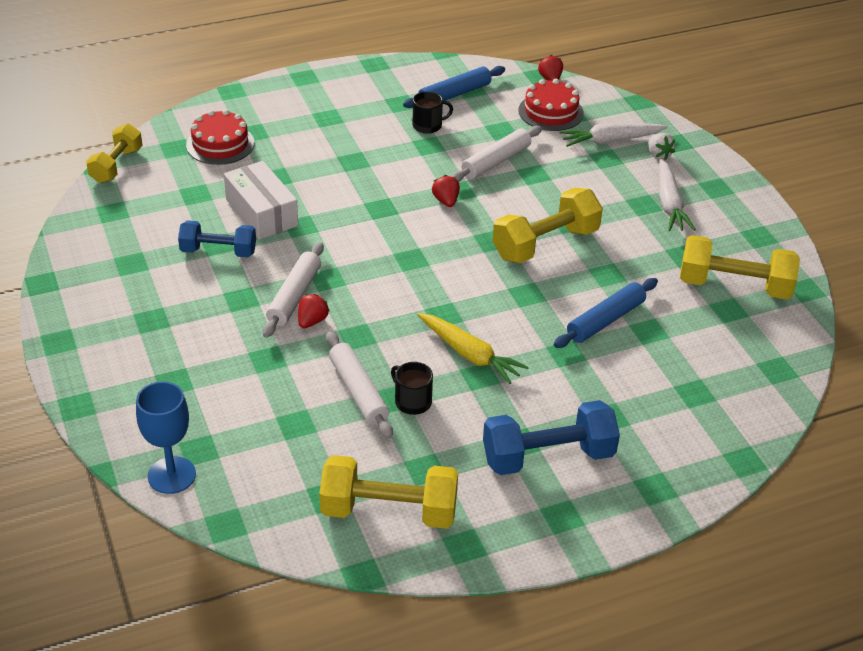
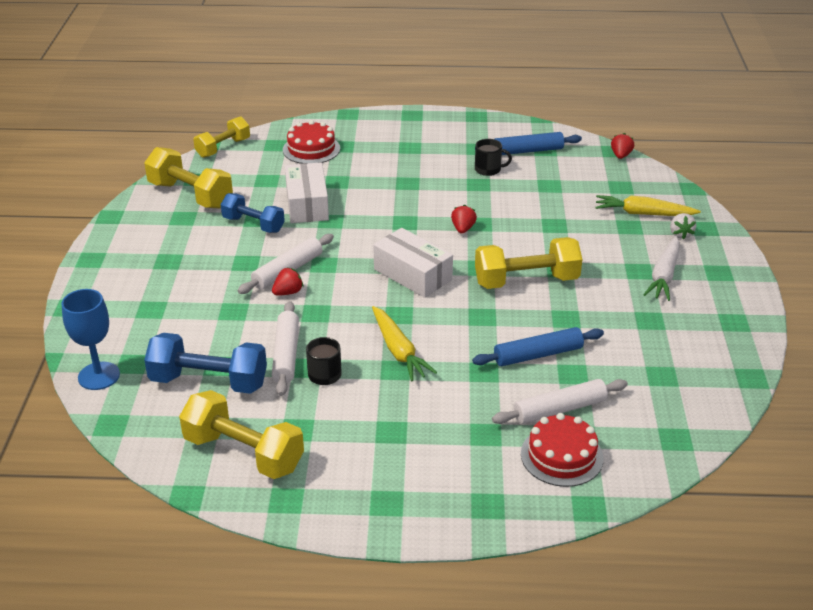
camera: 25 degrees right, 5 degrees down
(428, 266) = (413, 274): none -> white box
(496, 161) = (528, 208): white rolling pin -> white rolling pin (559, 409)
(548, 456) = (408, 450): blue dumbbell -> blue dumbbell (209, 382)
(551, 112) = (603, 180): red cake -> red cake (561, 456)
(611, 140) = (643, 213): white carrot -> yellow carrot
(734, 286) = (680, 357): yellow dumbbell -> yellow dumbbell (190, 195)

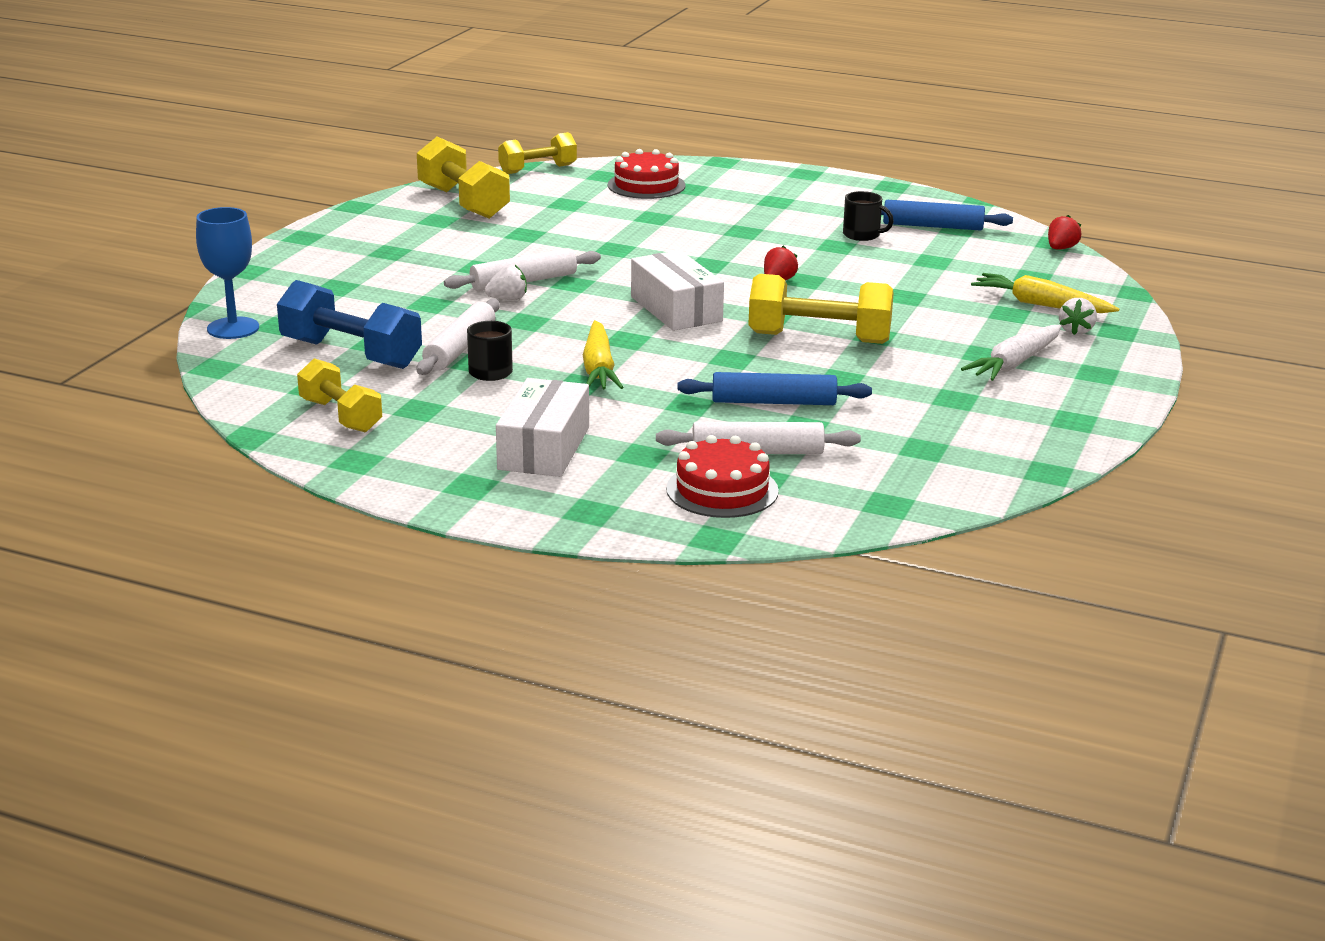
camera: 20 degrees right, 10 degrees down
(243, 453) = (340, 416): yellow dumbbell -> yellow dumbbell, size x0.66
(253, 224) = (517, 238): blue dumbbell -> none
(288, 292) = (508, 299): red strawberry -> white strawberry
(307, 204) = (598, 231): white box -> white box (544, 448)

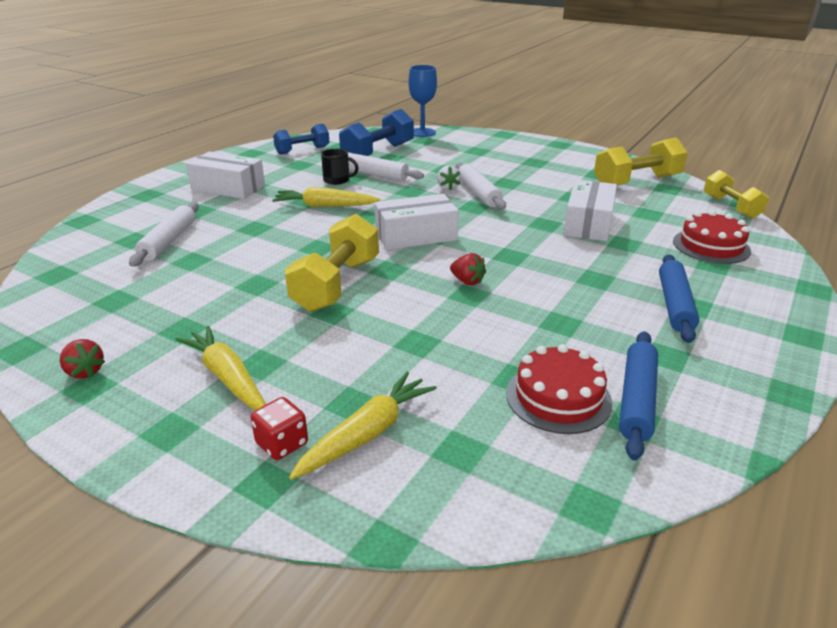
camera: 100 degrees right, 5 degrees up
(340, 416) = (302, 150): yellow dumbbell -> blue dumbbell
(607, 229) = (588, 223): none -> white box
(722, 490) = (132, 227): red cake -> red cake (558, 397)
(774, 402) = (235, 254): blue rolling pin -> blue rolling pin (675, 305)
(862, 235) = (595, 343): black mug -> none
(1014, 363) = (227, 377): white carrot -> yellow carrot
(1061, 248) = (565, 507): red strawberry -> red strawberry (85, 372)
(1076, 331) = (282, 444): white strawberry -> red dice

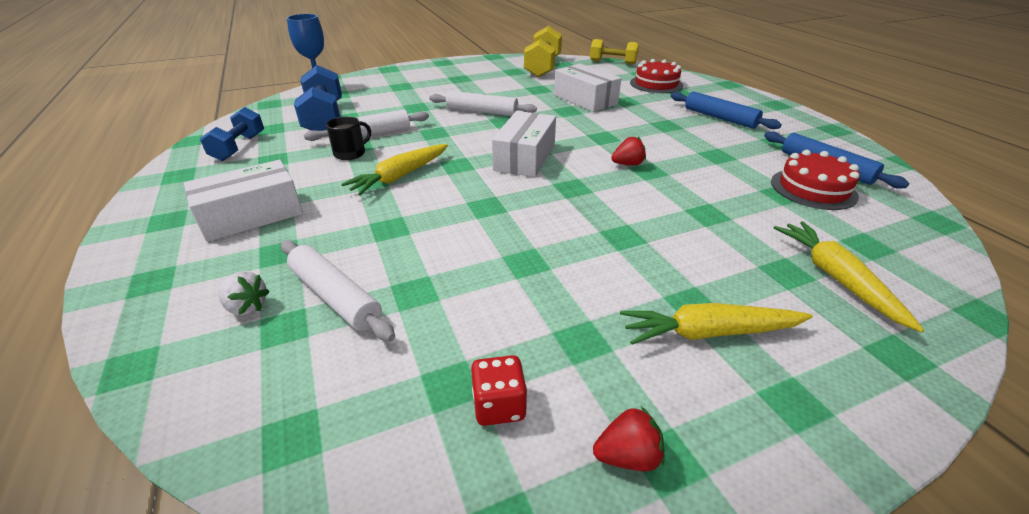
camera: 55 degrees left, 5 degrees up
(282, 444) = (840, 329): red dice -> red dice (499, 405)
(336, 284) = (574, 219): yellow dumbbell -> none
(448, 188) = (453, 118): white strawberry -> white strawberry (247, 307)

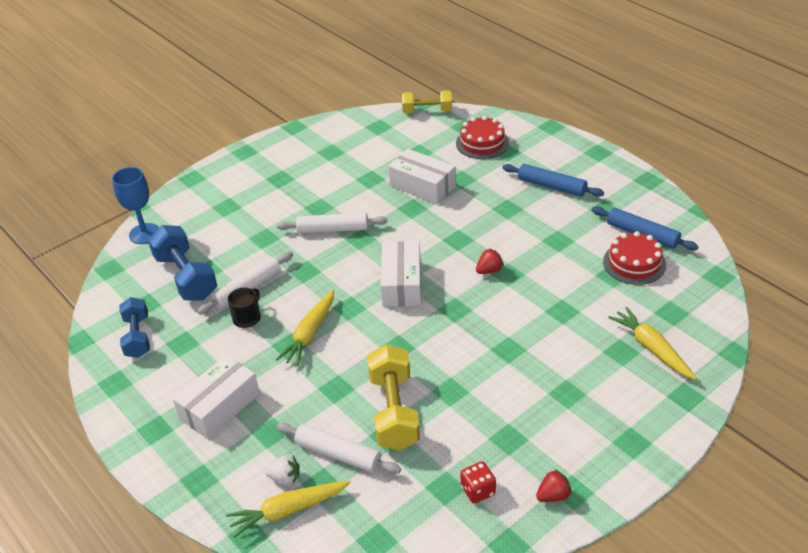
camera: 15 degrees left, 5 degrees up
(543, 67) = (357, 137): yellow dumbbell -> yellow dumbbell (394, 411)
(709, 332) = (580, 412): yellow carrot -> yellow carrot (288, 510)

